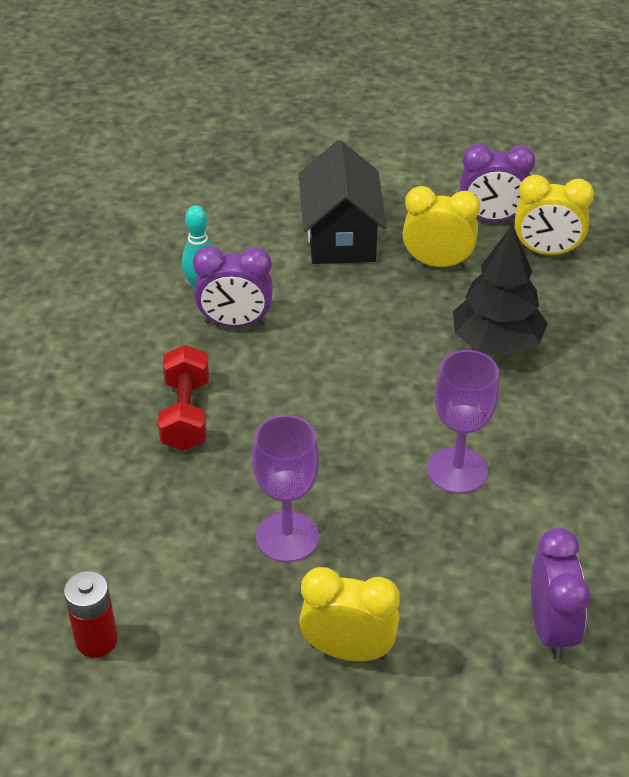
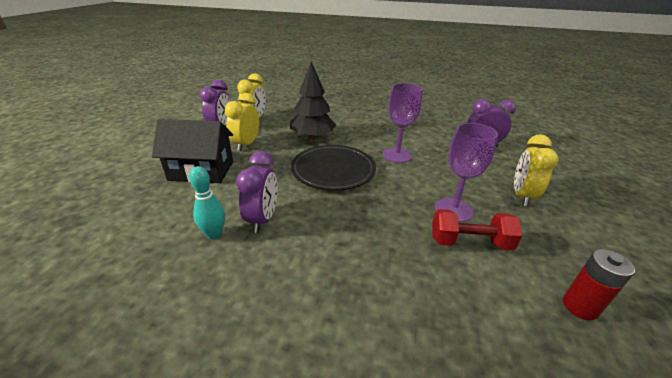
camera: 85 degrees left, 10 degrees down
(186, 414) = (351, 248): red dumbbell -> red dumbbell (469, 242)
(378, 382) = (333, 170): none -> black plate

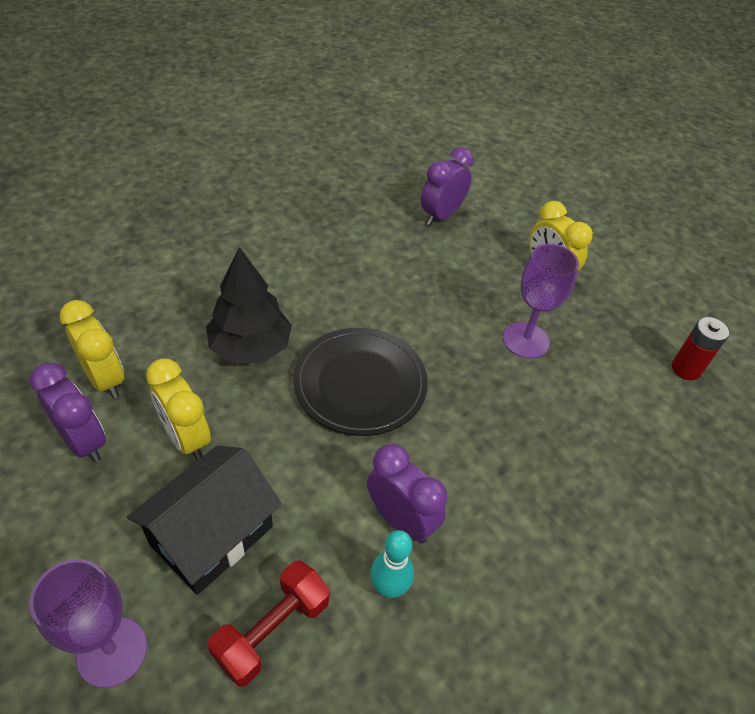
camera: 55 degrees left, 15 degrees up
(397, 155) = (387, 300): purple goblet -> purple goblet (112, 651)
(469, 242) = (577, 370): red dumbbell -> red dumbbell (272, 630)

